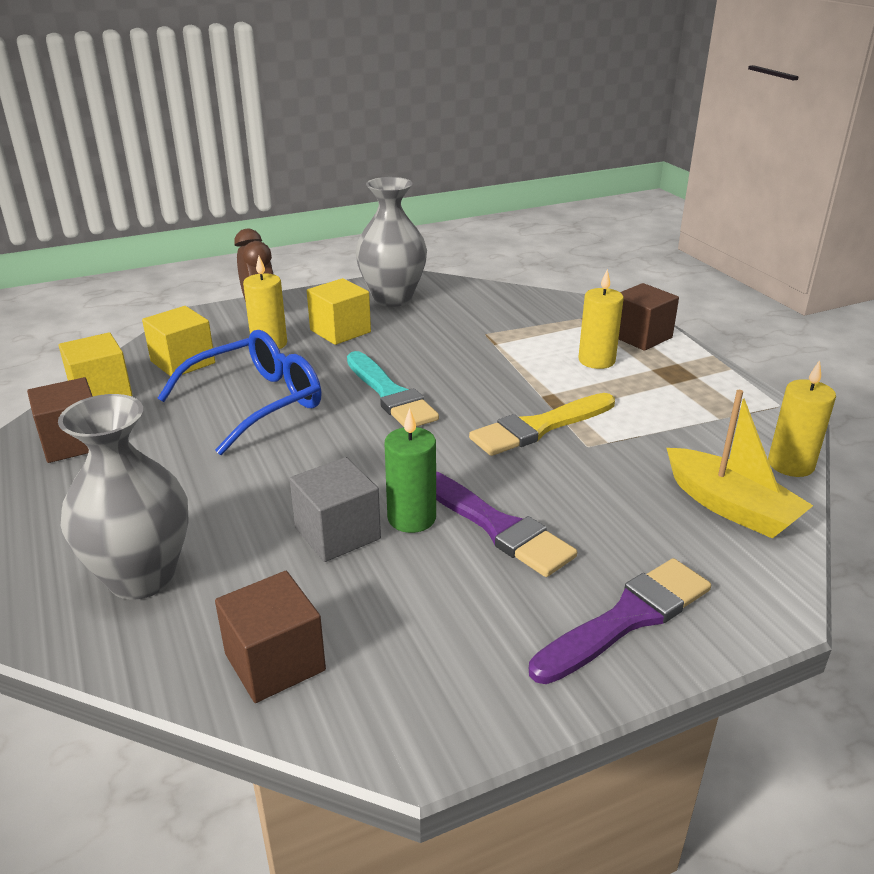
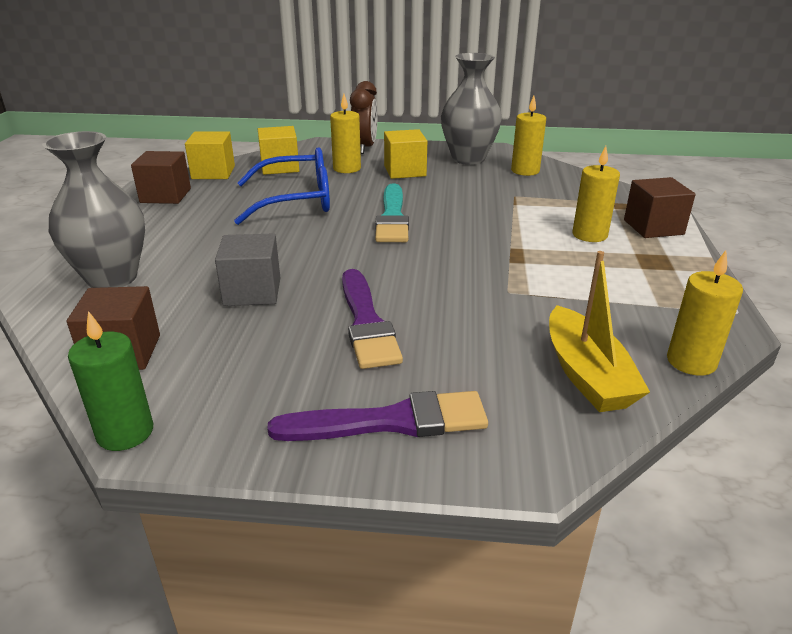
camera: 30 degrees right, 0 degrees up
(411, 518) = (312, 298): green candle -> green candle (125, 432)
(465, 300) = (525, 171): none -> yellow candle
(539, 427) = (482, 268): yellow brush -> none

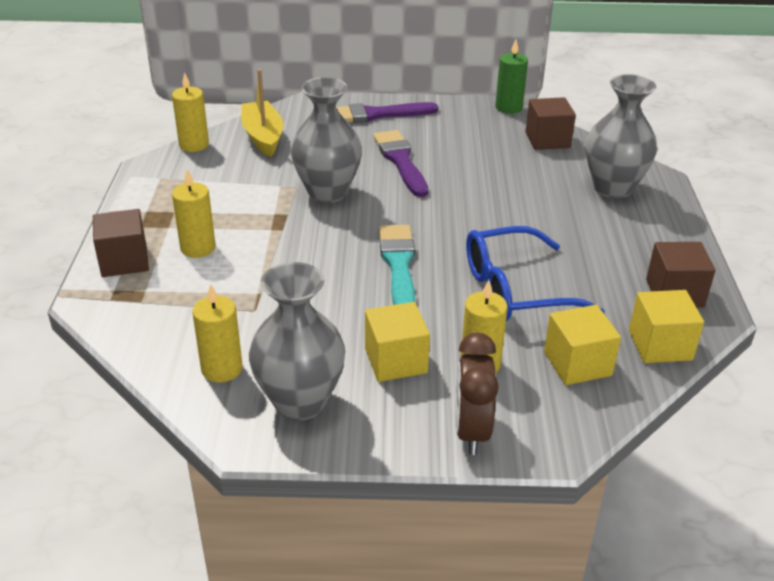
camera: 175 degrees right, 5 degrees up
(252, 292) = (494, 180): grey cube -> none
(467, 283) = (327, 192): none -> grey vase

